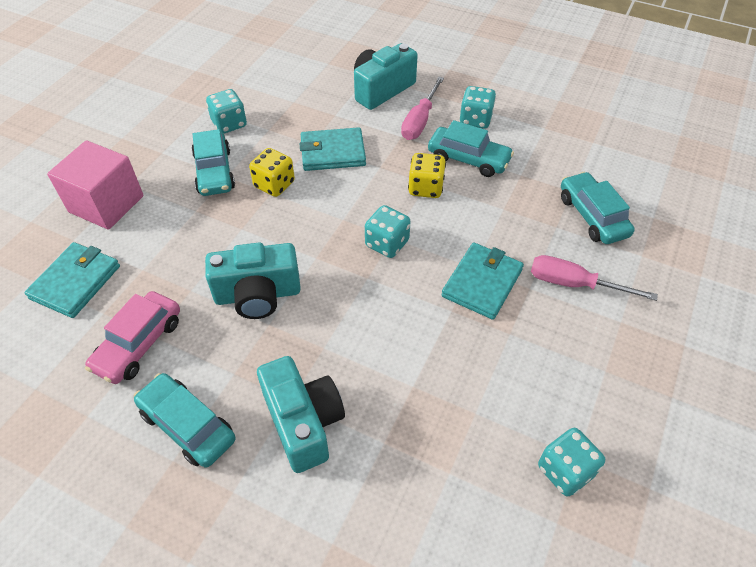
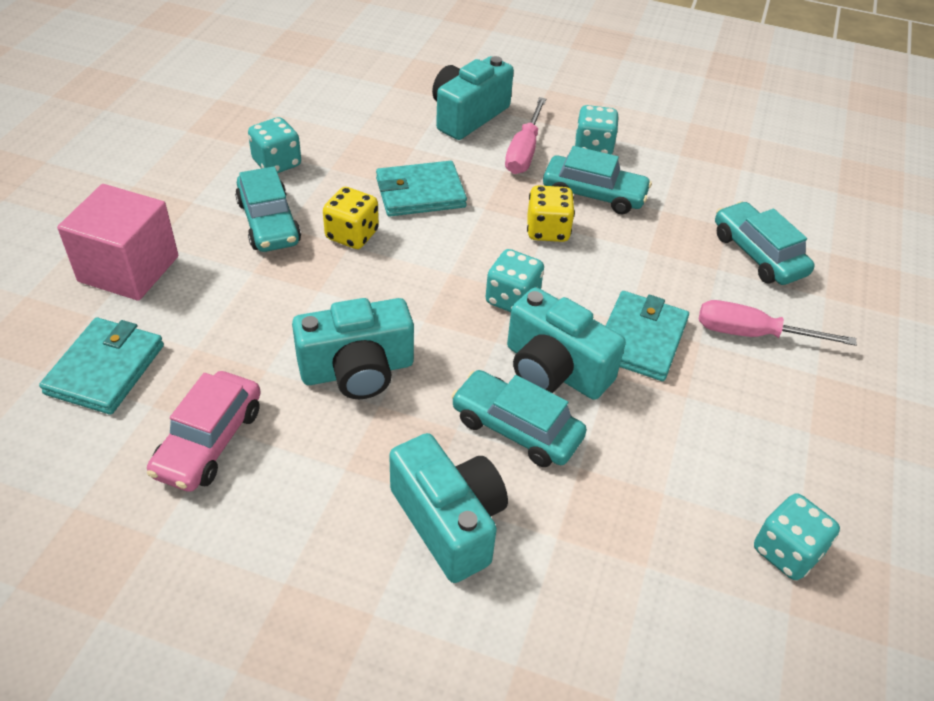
camera: 10 degrees left, 5 degrees down
(188, 425) = (296, 537): turquoise car -> turquoise car (516, 428)
(409, 304) = (554, 369): none -> turquoise camera

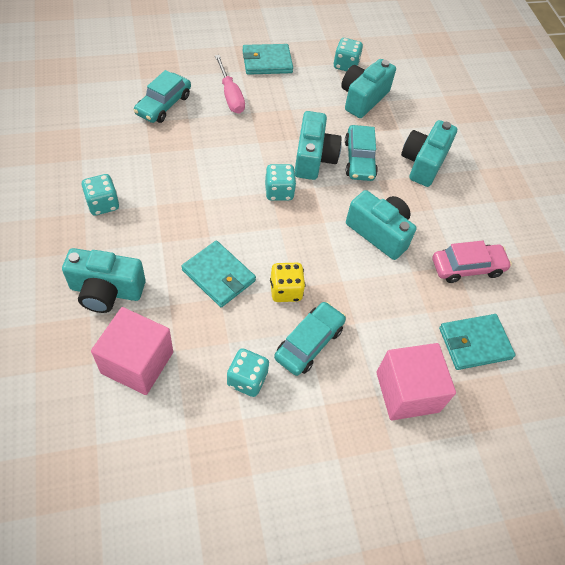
camera: 125 degrees left, 10 degrees up
(367, 108) = (137, 362): none -> pink cube
(524, 151) = (132, 239): pink screwdriver -> none
(547, 230) = (209, 197): yellow dice -> none
(594, 194) = (156, 188): turquoise car -> none
(641, 339) = (267, 133): turquoise wallet -> turquoise wallet (267, 62)
(670, 524) = (363, 98): none -> turquoise camera

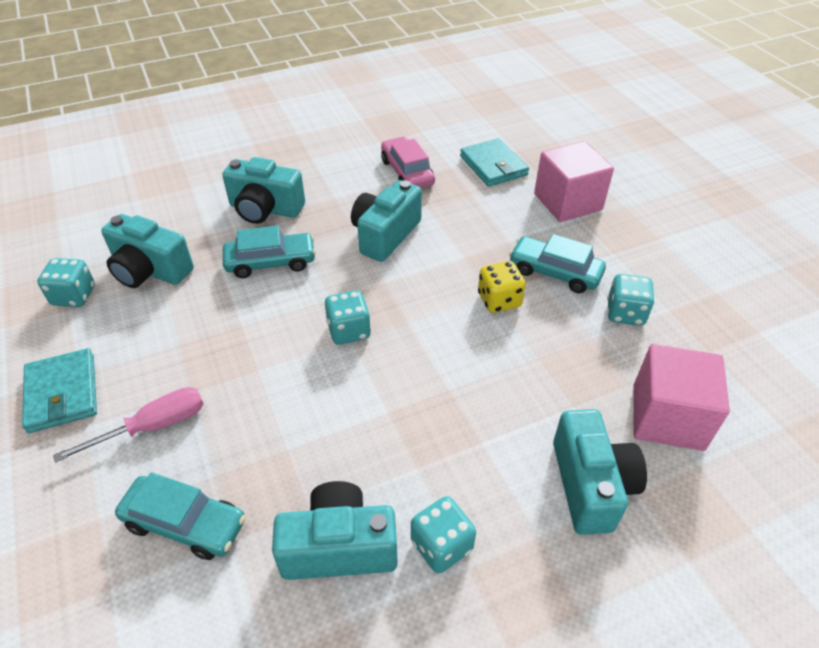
camera: 95 degrees left, 10 degrees down
(218, 276) = (507, 365): turquoise wallet -> none
(313, 158) = (278, 305): turquoise camera -> turquoise camera (339, 547)

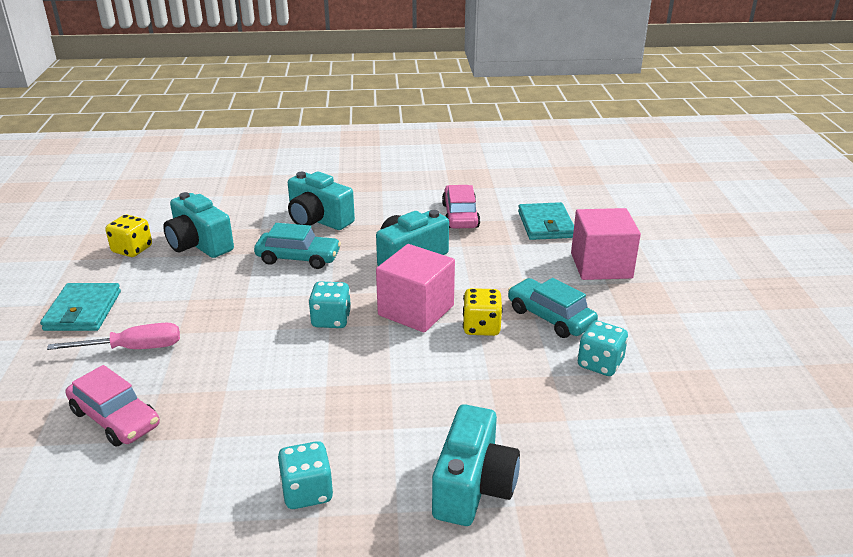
camera: 20 degrees right, 15 degrees down
(74, 296) = (132, 250): turquoise dice -> yellow dice
(185, 523) = (115, 418): turquoise car -> pink car
(339, 547) = (222, 468): turquoise camera -> none
(667, 417) = (587, 455): pink cube -> pink cube (416, 310)

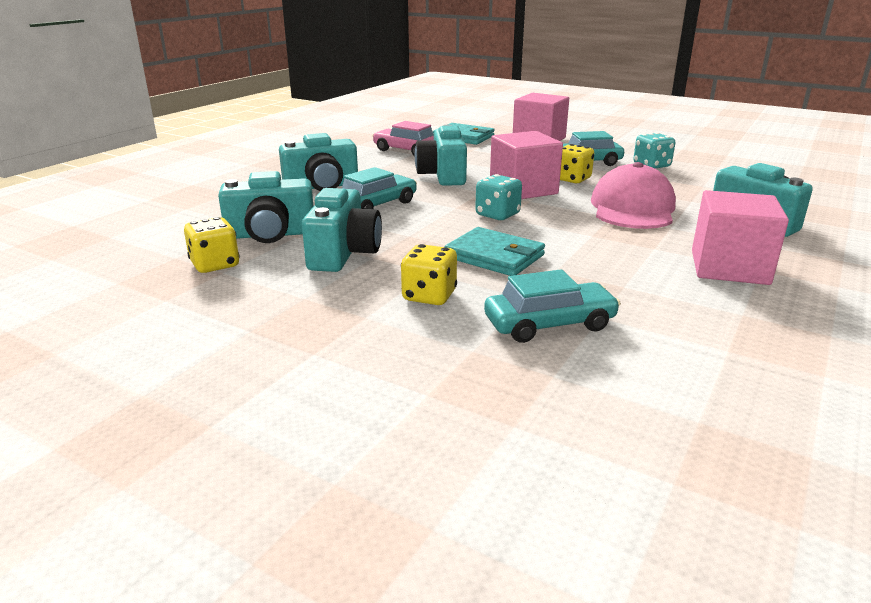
camera: 55 degrees left, 5 degrees down
(83, 311) = (307, 310): turquoise wallet -> turquoise wallet (494, 256)
(115, 418) = (549, 324): pink car -> turquoise car
(133, 348) = (429, 296): pink screwdriver -> yellow dice
(186, 285) = (343, 253): none -> turquoise camera
(307, 492) = (729, 267): turquoise dice -> pink cube
(428, 389) = (632, 208): none -> pink cap

